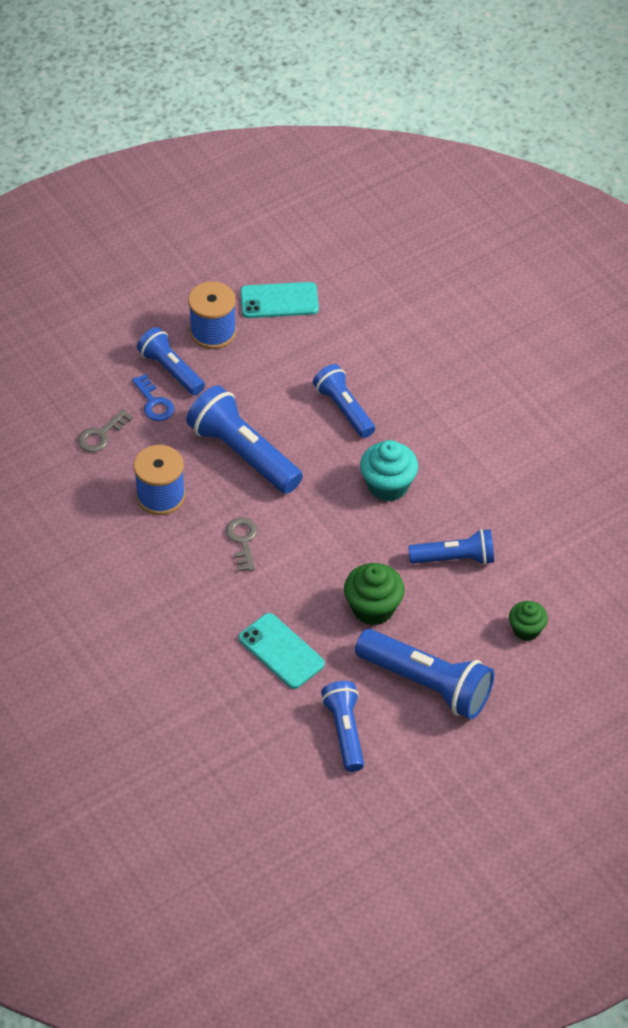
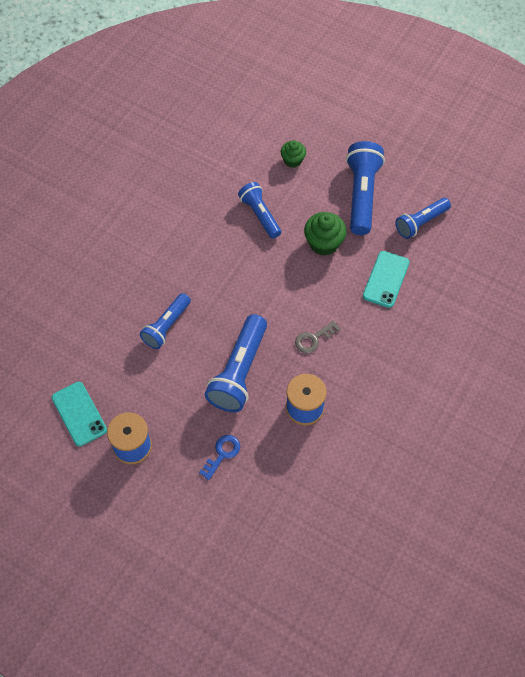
camera: 115 degrees left, 10 degrees up
(101, 435) = (271, 476): grey key -> none
(170, 370) = (185, 458): blue flashlight -> none
(388, 485) = (221, 273): turquoise cupcake -> none

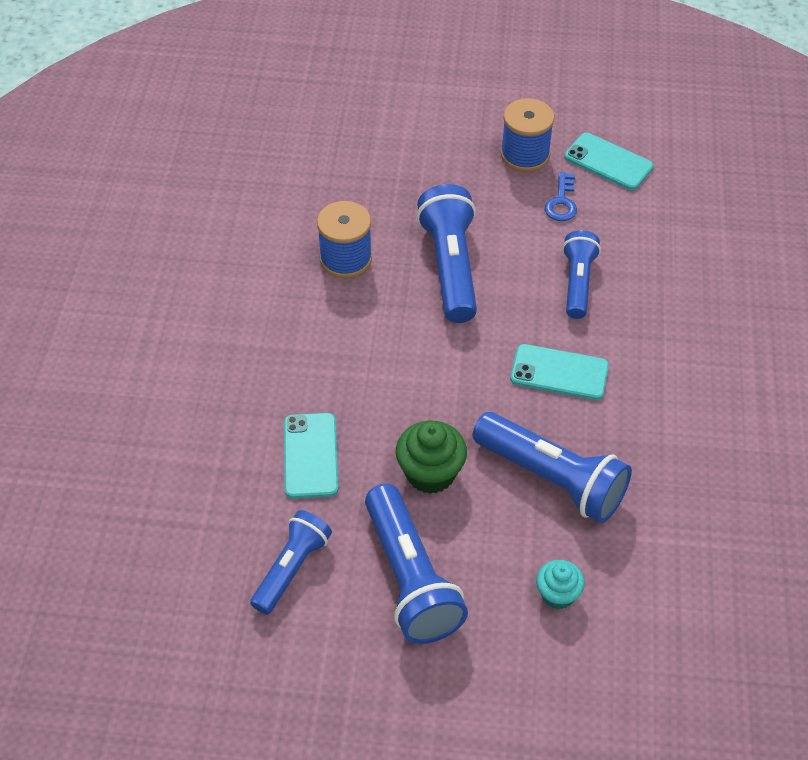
camera: 155 degrees right, 10 degrees down
(217, 272) = (559, 372): none -> turquoise phone
(222, 454) = (418, 182): blue key -> blue key (561, 202)
(260, 215) = (552, 479): blue flashlight -> blue flashlight, size x1.57
(293, 160) = (557, 594): green cupcake -> turquoise cupcake
(313, 339) = (376, 338): grey key -> none

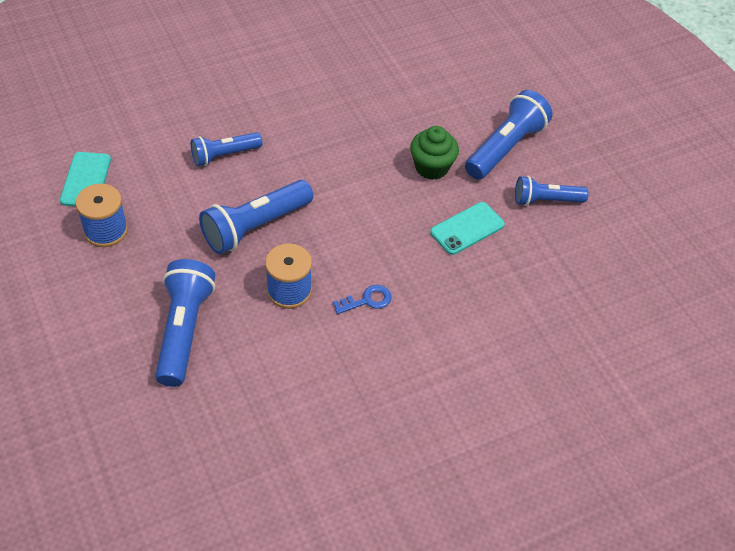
camera: 125 degrees left, 0 degrees up
(552, 479) = (391, 114): blue flashlight -> blue flashlight (183, 330)
(557, 594) = (462, 87): turquoise cupcake -> none
(559, 372) = (309, 138): turquoise phone -> none
(561, 202) = (147, 191): blue key -> blue key (367, 300)

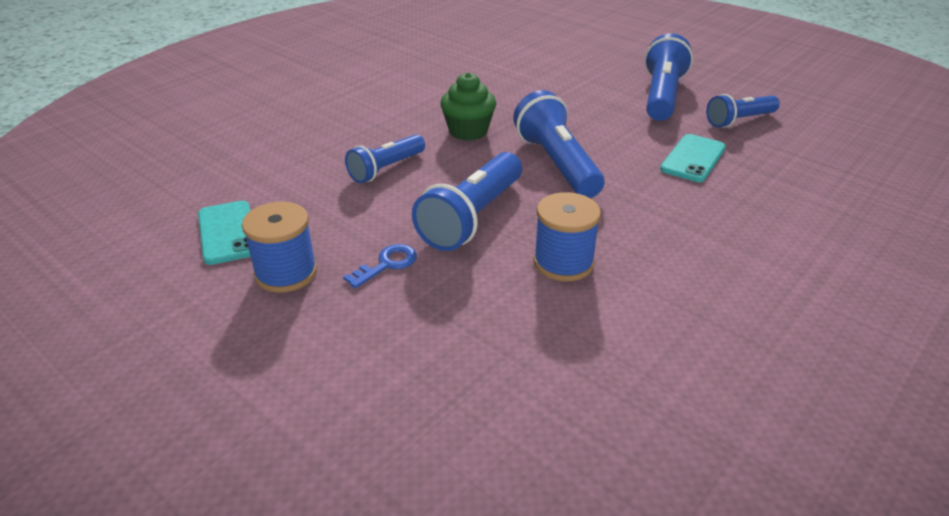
camera: 20 degrees left, 15 degrees down
(183, 330) = (467, 345): blue flashlight -> blue flashlight (556, 164)
(367, 300) = (658, 244): blue key -> blue key (387, 264)
(431, 167) = (610, 125): green cupcake -> green cupcake (468, 131)

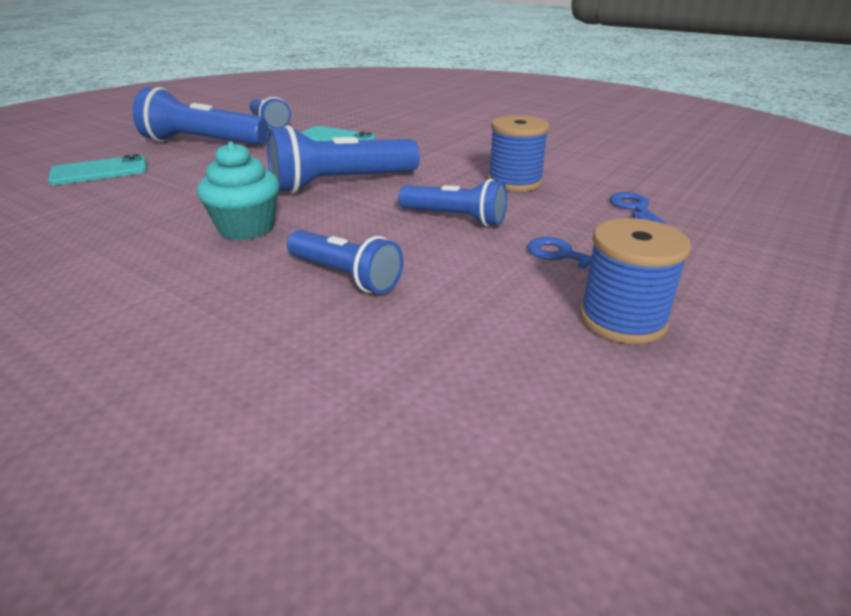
camera: 95 degrees left, 5 degrees down
(227, 232) = (559, 397): turquoise phone -> turquoise phone (99, 171)
(468, 131) = (246, 228): green cupcake -> turquoise cupcake
(472, 218) = (455, 218): blue flashlight -> blue flashlight, size x0.64
(481, 335) = (634, 208): none -> blue key

